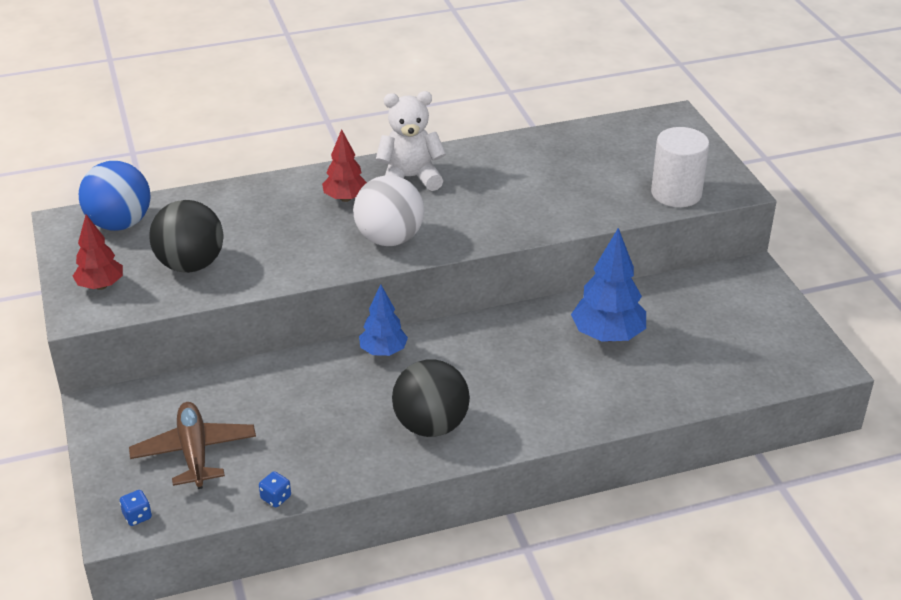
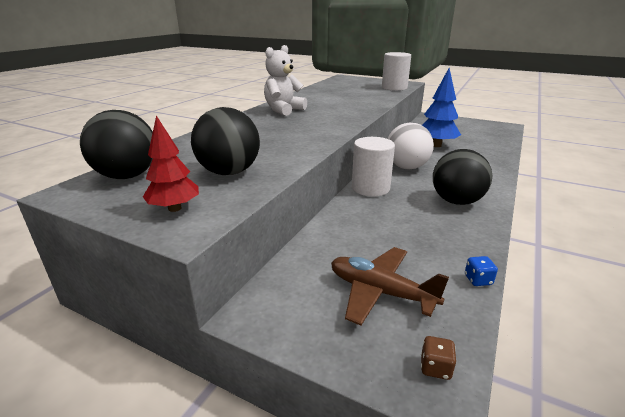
camera: 45 degrees left, 10 degrees down
(120, 224) = (127, 176): blue ball -> black ball
(137, 516) = (435, 367): blue dice -> brown dice
(345, 198) = (267, 123): red tree -> none
(383, 351) = (370, 188): blue tree -> white cylinder
(389, 239) = (323, 126): white ball -> white ball (406, 167)

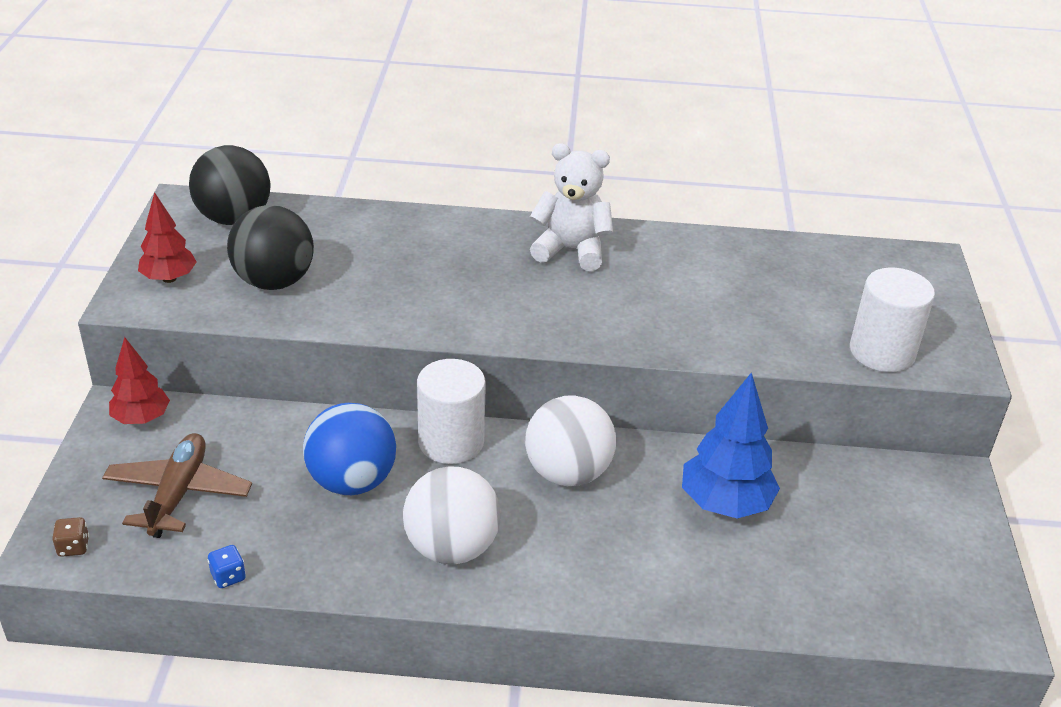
camera: 65 degrees right, 10 degrees up
(275, 301) = (141, 419): none -> red tree
(392, 220) = (352, 481): none -> blue ball
(456, 201) = (451, 548): black ball -> white ball

